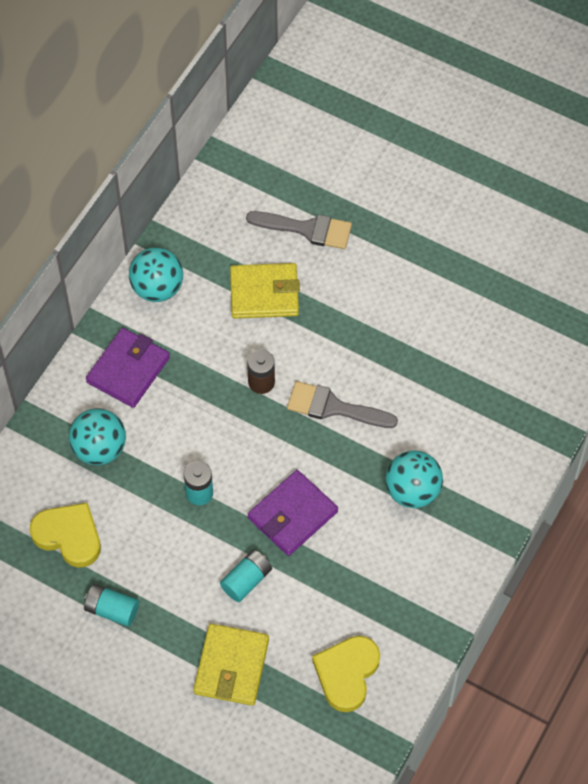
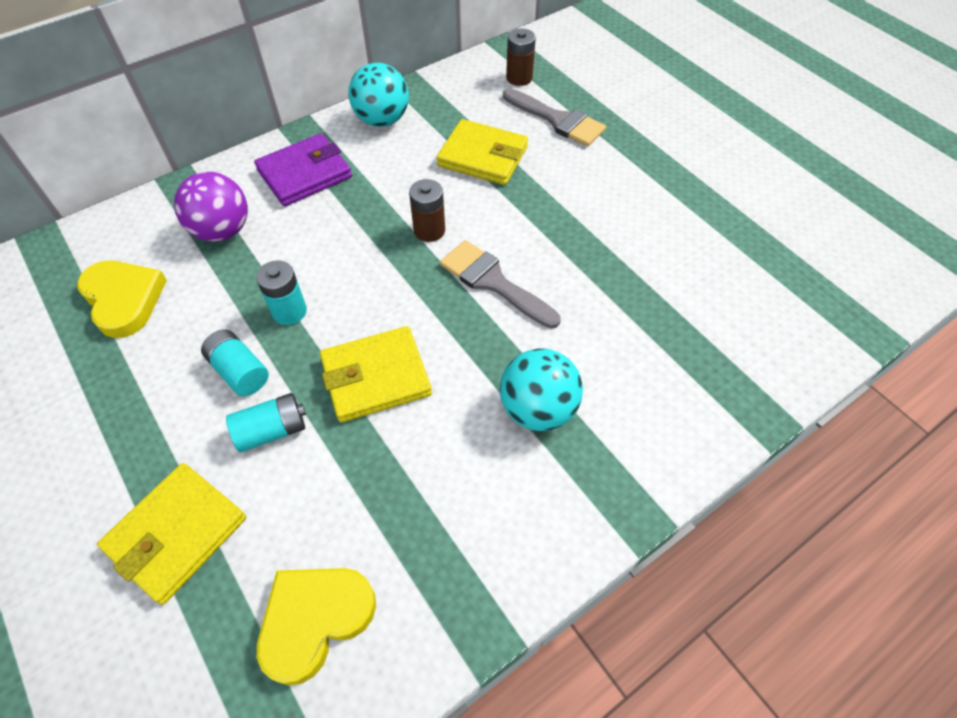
camera: 25 degrees right, 5 degrees down
(99, 449) = (222, 231): turquoise ball -> purple ball
(112, 610) = (100, 397): turquoise battery -> turquoise battery (240, 371)
(250, 193) = (519, 78): none -> brown battery
(292, 515) = (376, 377): purple wallet -> yellow wallet

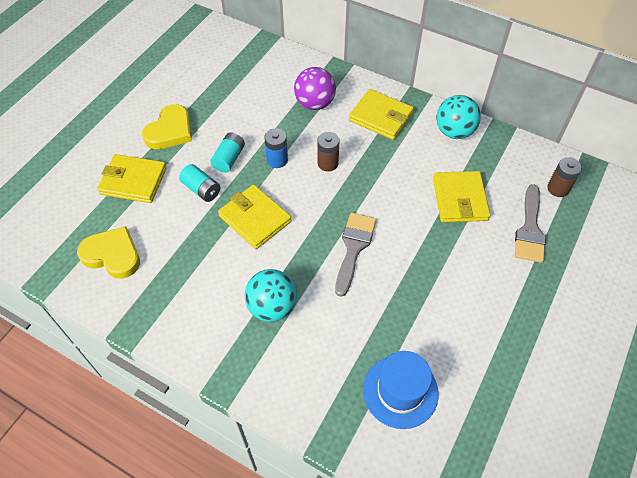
camera: 65 degrees right, 0 degrees up
(123, 299) = (247, 90): yellow heart -> yellow heart (170, 131)
(289, 311) = (277, 160): turquoise battery -> blue battery
(305, 174) = (380, 117): purple wallet -> yellow wallet
(429, 230) = (375, 197): brown battery -> brown battery (328, 163)
(716, 317) = (400, 391): none -> blue hat

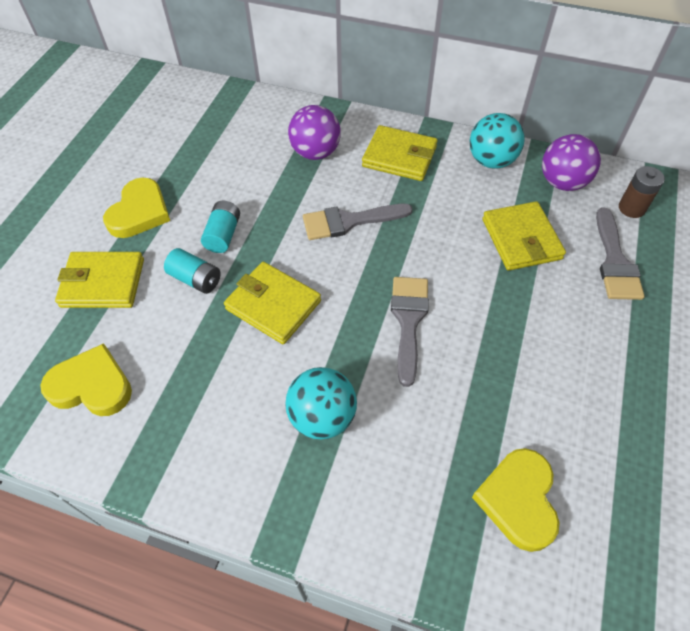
camera: 10 degrees left, 0 degrees up
(277, 160) = (285, 227): blue battery -> none
(328, 163) = (349, 221): brown battery -> grey brush
(400, 391) = (518, 500): blue hat -> yellow heart
(507, 158) = (562, 182): none -> purple ball

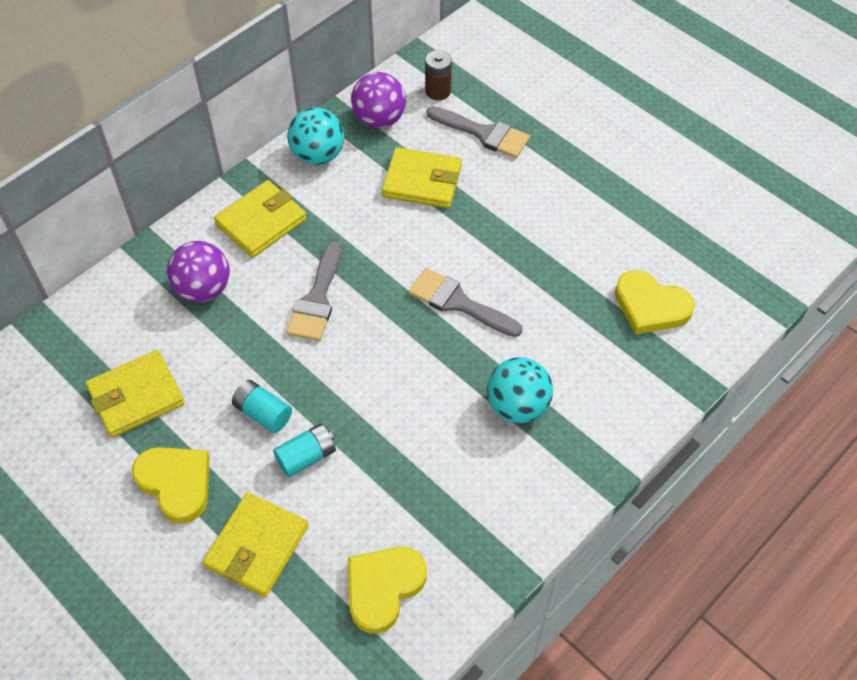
camera: 65 degrees left, 0 degrees up
(273, 305) = (379, 400): yellow wallet -> yellow wallet (136, 396)

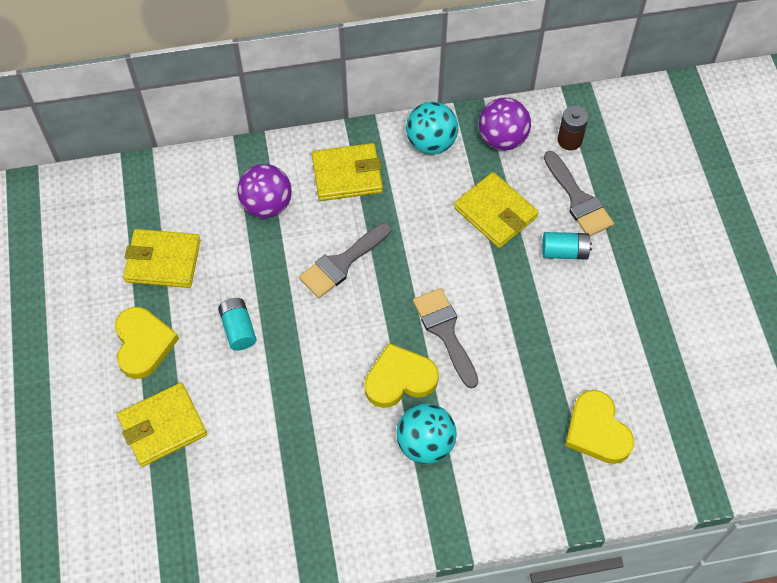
camera: 35 degrees right, 5 degrees up
(306, 457) = (243, 382): turquoise battery -> turquoise battery (564, 252)
(383, 588) = (223, 515): yellow heart -> yellow heart (399, 379)

